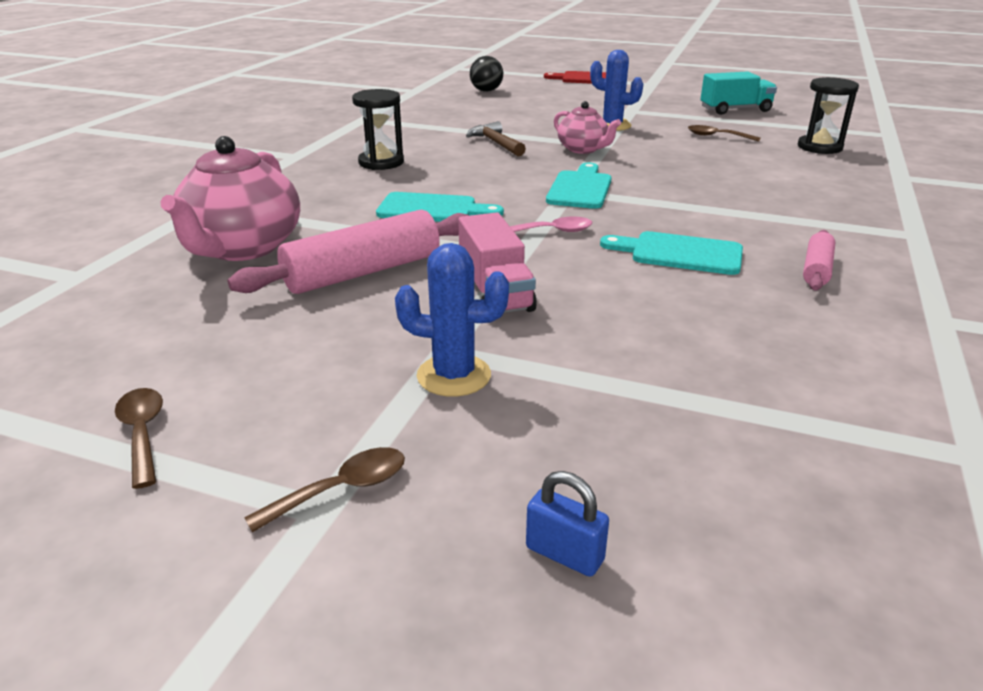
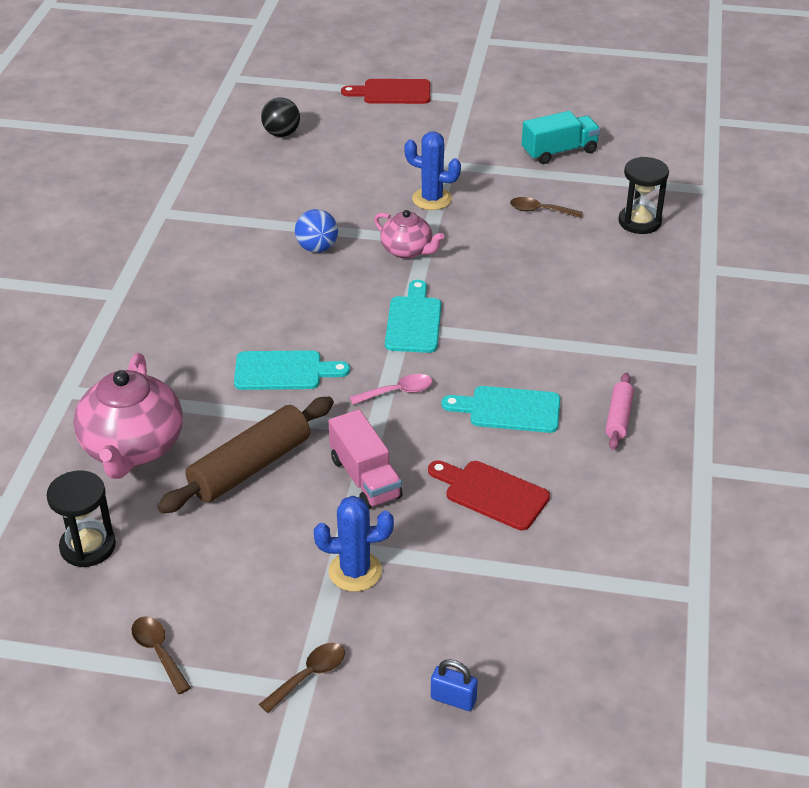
camera: 10 degrees left, 10 degrees up
(363, 272) = (250, 467): pink rolling pin -> brown rolling pin
(381, 162) = (210, 297): black hourglass -> black hourglass (88, 546)
(496, 143) = (317, 248): brown hammer -> blue ball
(653, 319) = (491, 494): none -> red cutting board

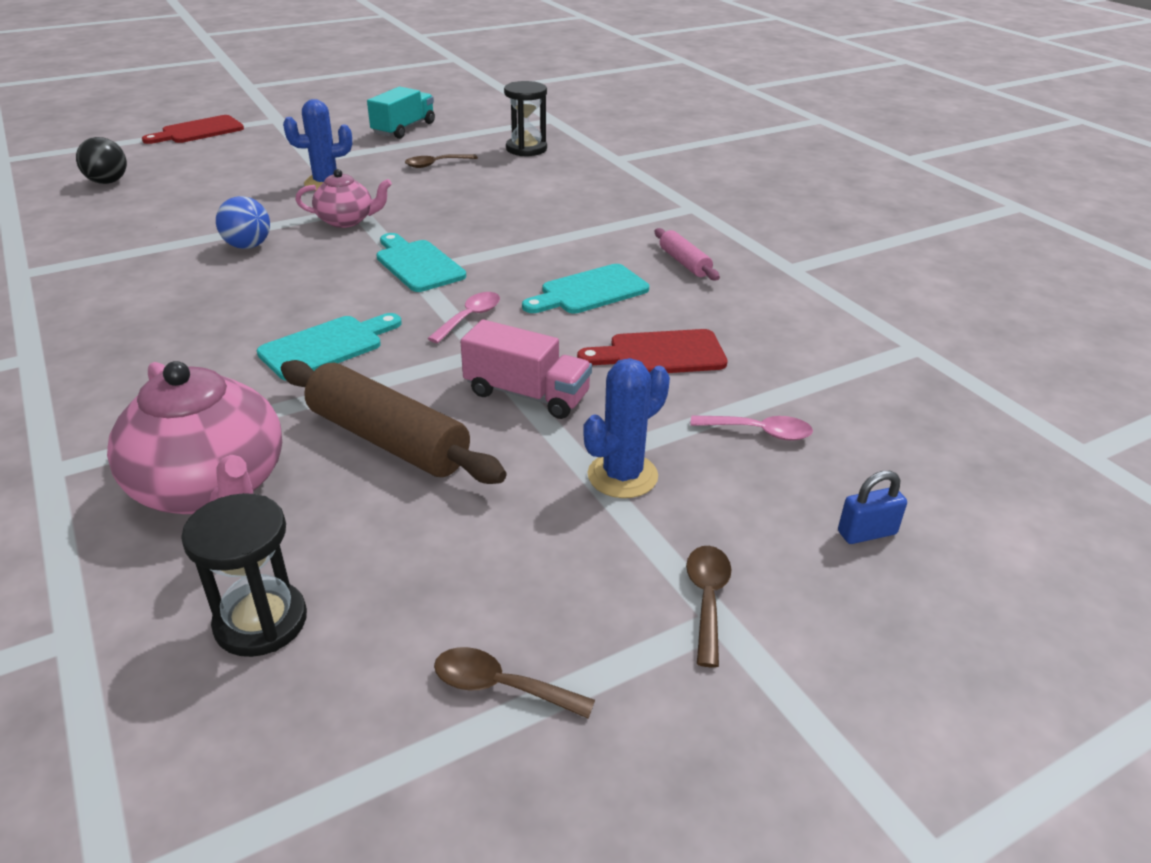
camera: 40 degrees left, 5 degrees down
(250, 467) = (388, 440): brown rolling pin -> brown rolling pin turned 60 degrees counterclockwise
(479, 592) = (759, 432): none -> pink spoon

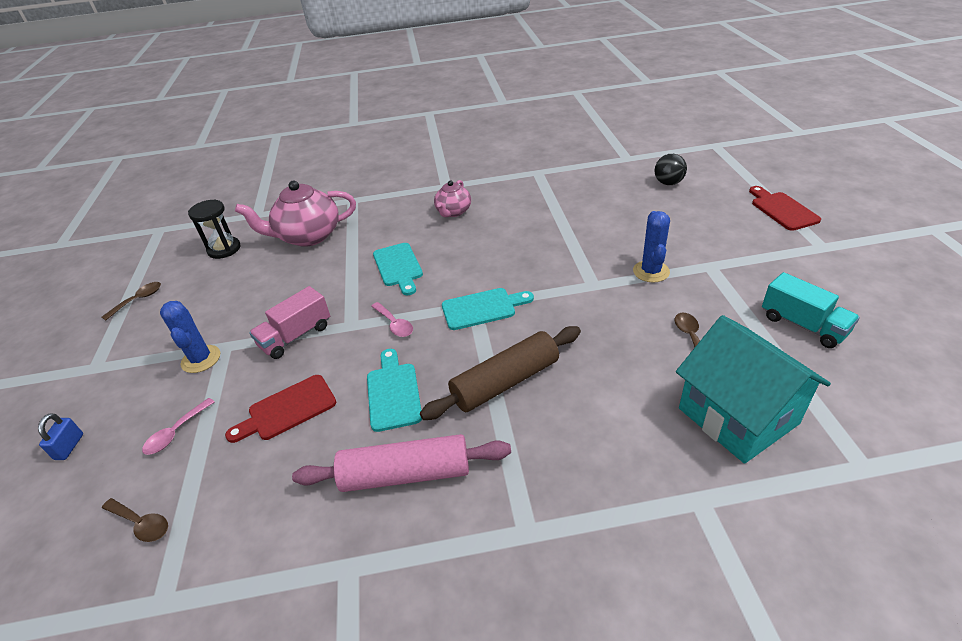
camera: 115 degrees right, 5 degrees up
(248, 246) = (543, 239): blue ball -> none
(346, 221) = (571, 279): pink teapot -> pink teapot (453, 212)
(388, 440) = (299, 283): brown rolling pin -> brown rolling pin (505, 382)
(526, 149) = (737, 416): black hourglass -> turquoise house
(660, 354) = (287, 409): red cutting board -> red cutting board turned 135 degrees counterclockwise
(684, 263) = (406, 474): pink rolling pin -> pink rolling pin, size x1.90
(707, 599) = (107, 366): brown spoon -> brown spoon (141, 523)

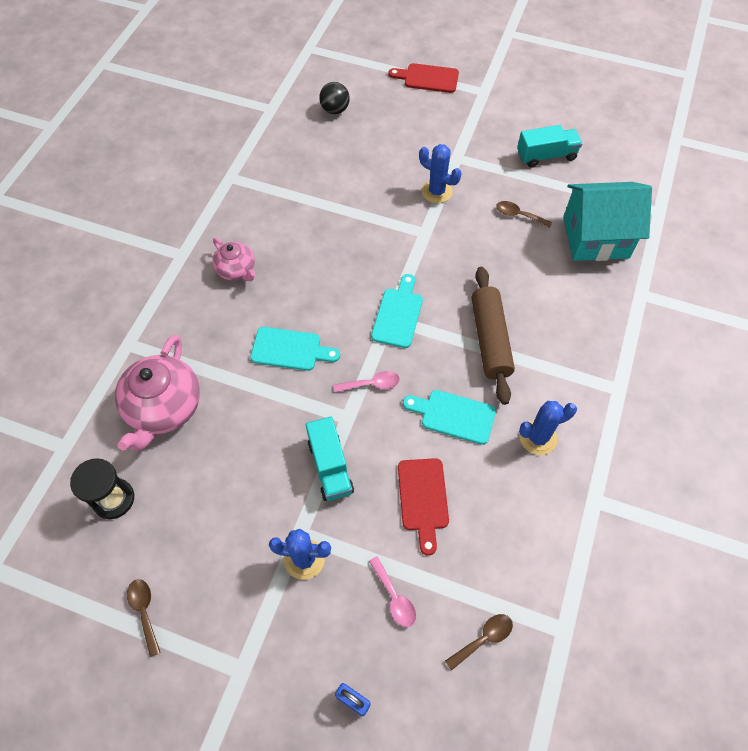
camera: 65 degrees left, 20 degrees up
(296, 336) = (330, 467): pink truck -> turquoise truck
(406, 474) = (538, 438): pink rolling pin -> blue cactus

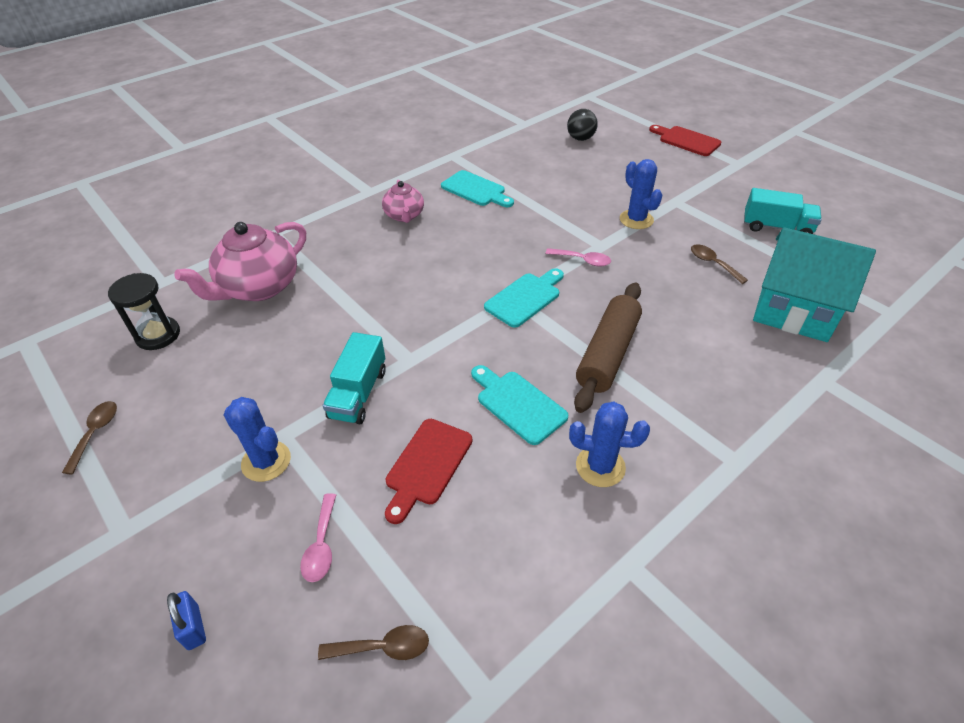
camera: 30 degrees right, 15 degrees down
(290, 349) = (401, 287): turquoise cutting board -> turquoise cutting board (476, 190)
(371, 384) = (454, 343): pink spoon -> pink spoon (582, 260)

